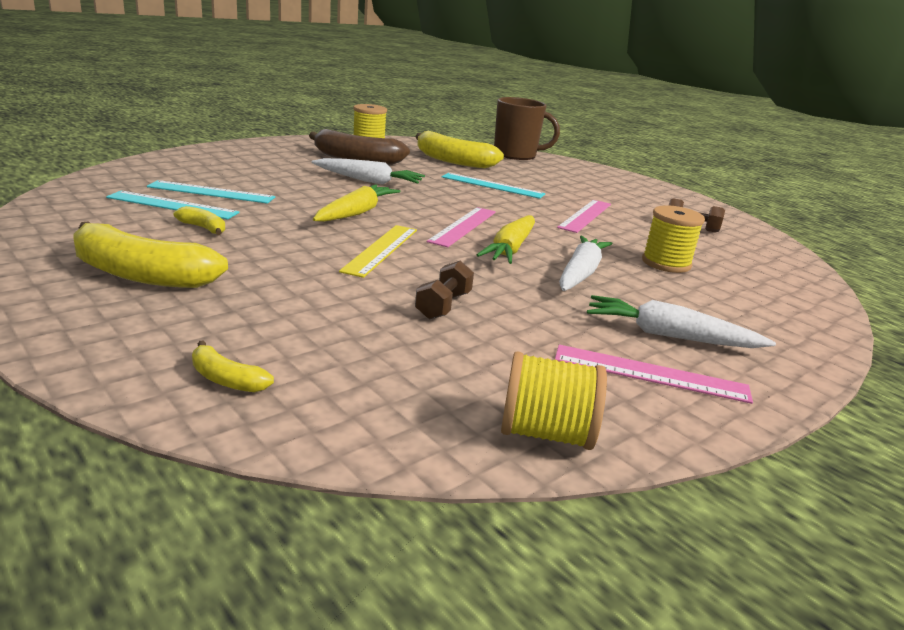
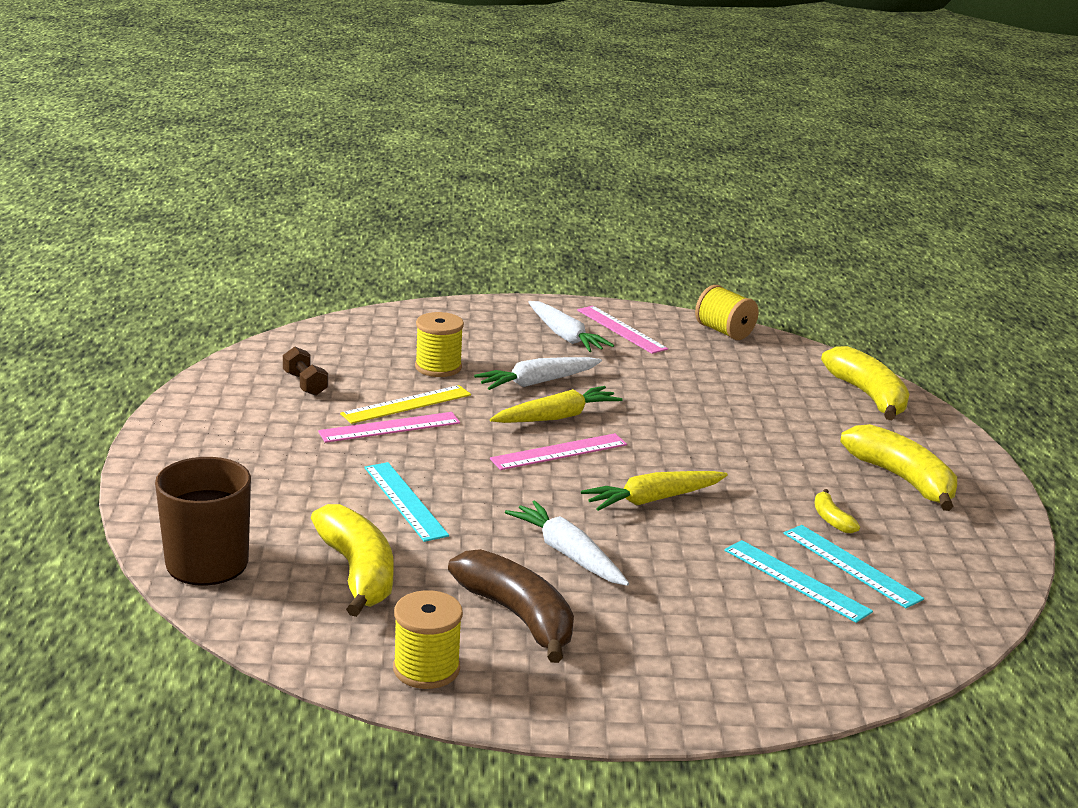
camera: 140 degrees left, 0 degrees up
(226, 379) = (868, 396): yellow banana -> yellow banana, size x2.16
(381, 249) = (681, 449): yellow ruler -> yellow ruler (406, 404)
(443, 306) = (691, 394): brown dumbbell -> none

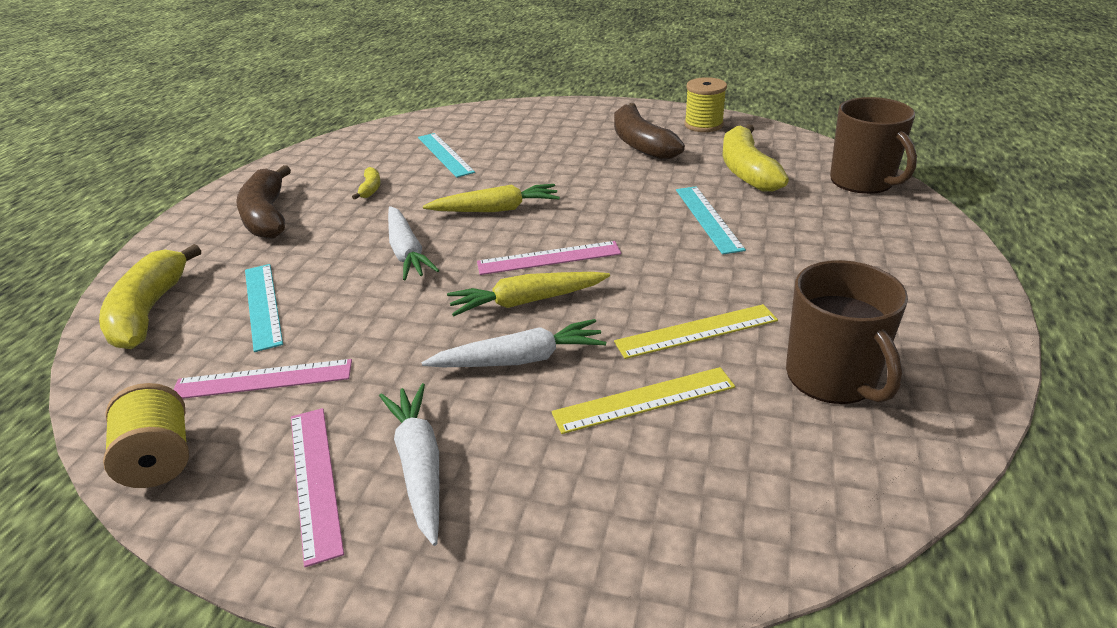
camera: 160 degrees left, 10 degrees up
(305, 384) = (832, 377): brown dumbbell -> brown mug
(390, 427) = (718, 297): pink ruler -> pink ruler (263, 379)
(438, 367) = (644, 400): yellow spool -> yellow ruler
(567, 554) = (590, 175): white carrot -> white carrot (407, 252)
(851, 565) = (397, 160): turquoise ruler -> turquoise ruler (263, 305)
(903, 479) = (267, 216): yellow banana -> brown banana

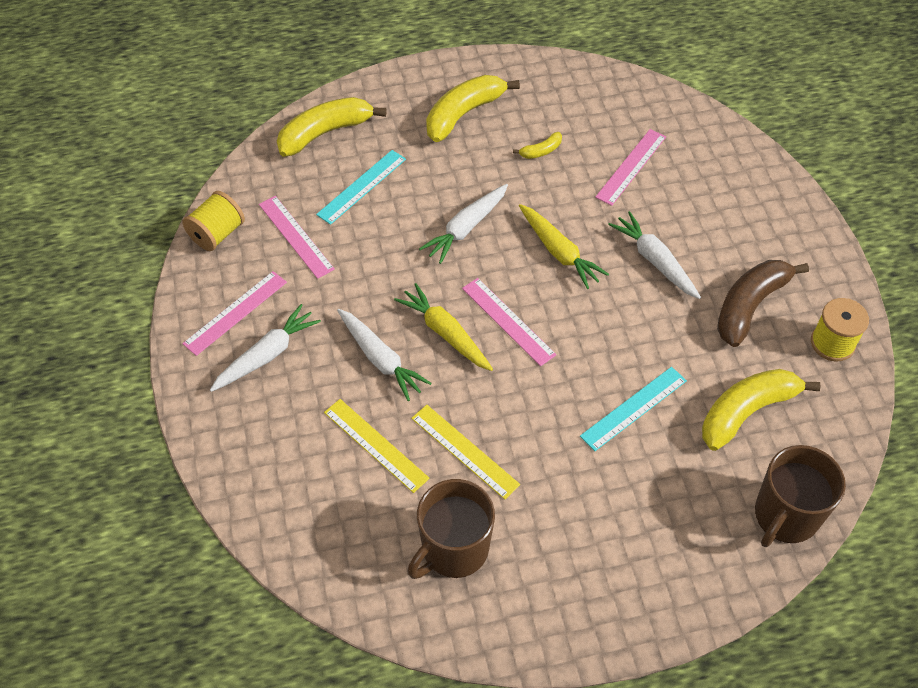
camera: 60 degrees right, 20 degrees up
(267, 216) = (463, 114): brown banana -> yellow banana
(445, 154) = (631, 167): turquoise ruler -> pink ruler
(555, 169) = (654, 260): none -> white carrot

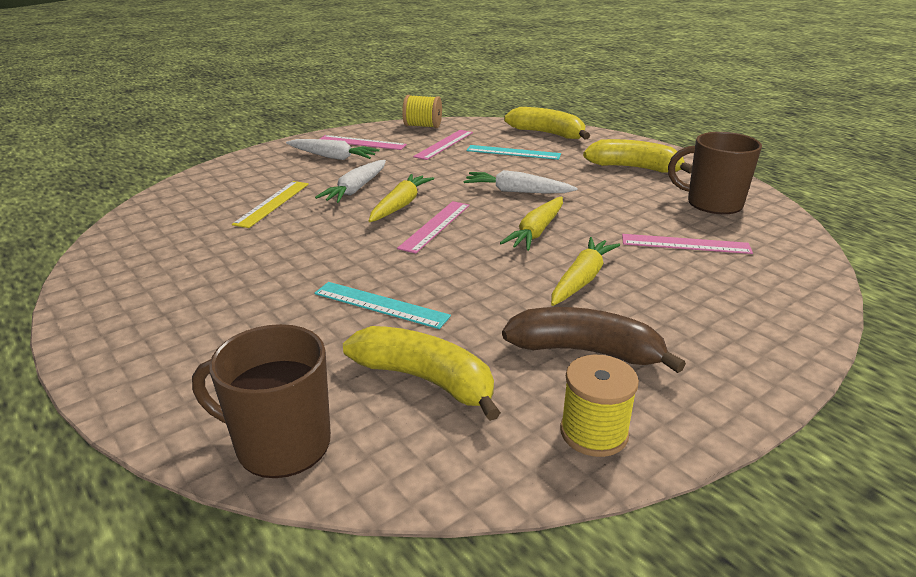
camera: 65 degrees right, 25 degrees down
(454, 549) = (179, 251): brown mug -> brown mug (713, 203)
(464, 451) = (283, 236): yellow ruler -> none
(541, 151) = (641, 202): yellow banana -> none
(654, 260) = (582, 279): white carrot -> yellow carrot

